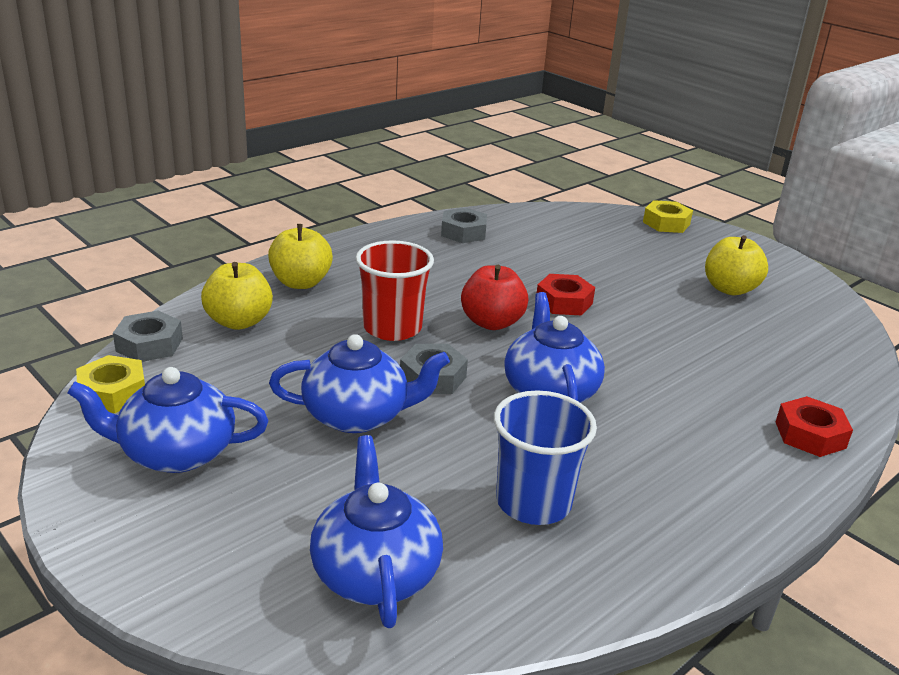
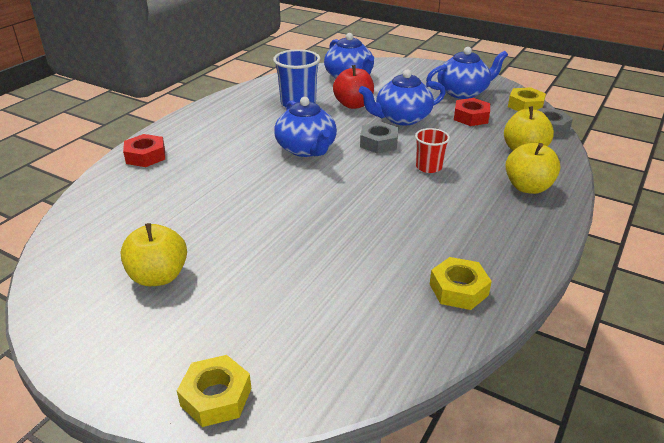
camera: 165 degrees right, 5 degrees up
(392, 328) = (429, 167): red cup -> red cup, size x0.62
(463, 232) = (458, 289): grey nut -> yellow nut
(492, 322) = (365, 186): red apple -> red apple (353, 105)
(564, 302) = (318, 219): red nut -> red nut (471, 117)

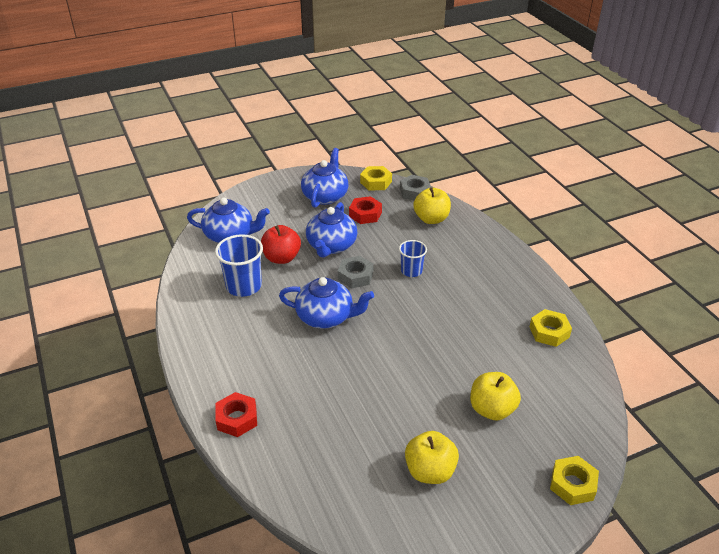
camera: 55 degrees left, 5 degrees up
(429, 167) = (411, 271): red cup -> blue cup
(528, 187) = (474, 244): yellow apple -> yellow apple (492, 409)

